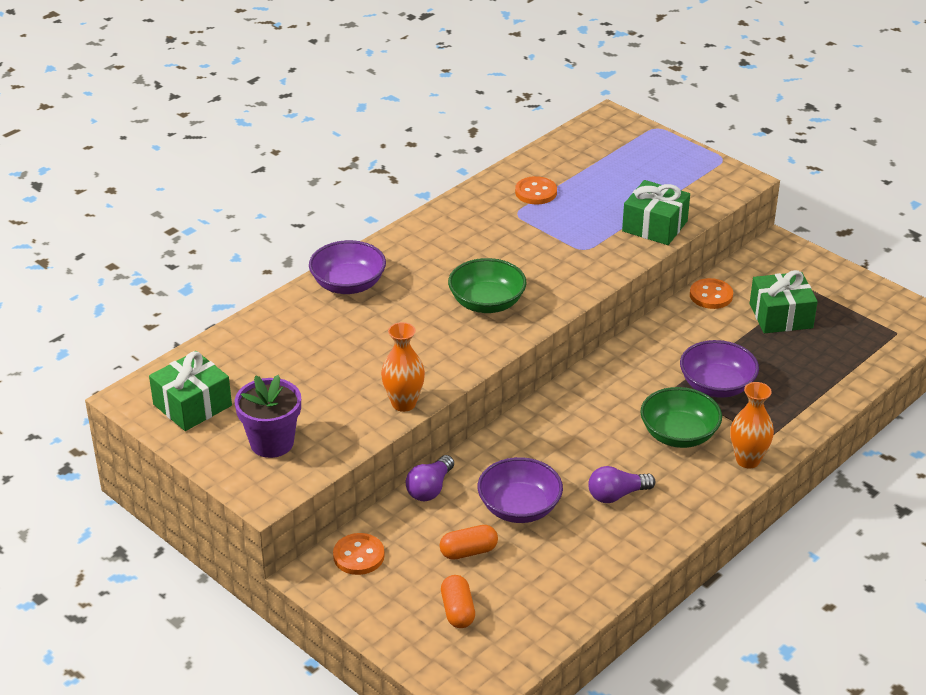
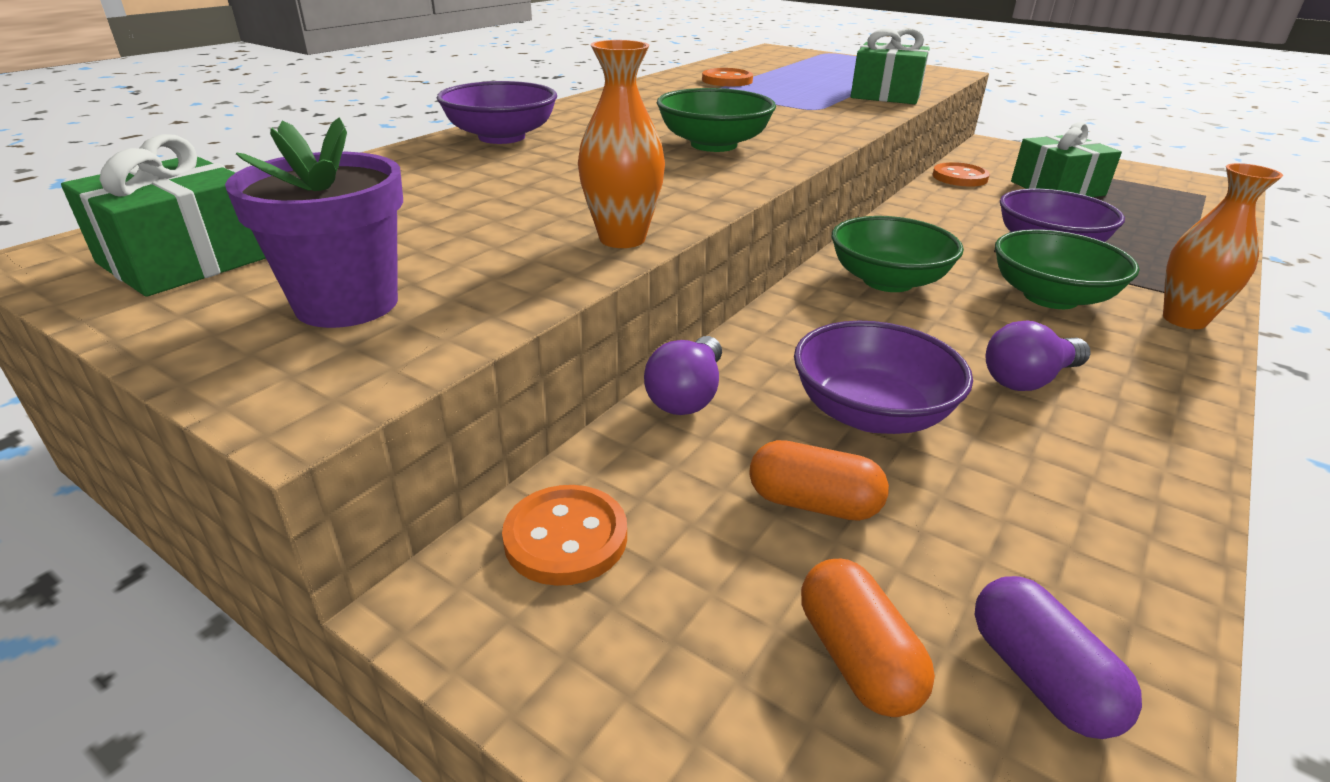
camera: 10 degrees left, 5 degrees down
(468, 551) = (813, 503): orange capsule -> orange capsule turned 45 degrees clockwise
(521, 624) = (1039, 677): none -> purple capsule
(583, 412) = (888, 281): none -> green bowl

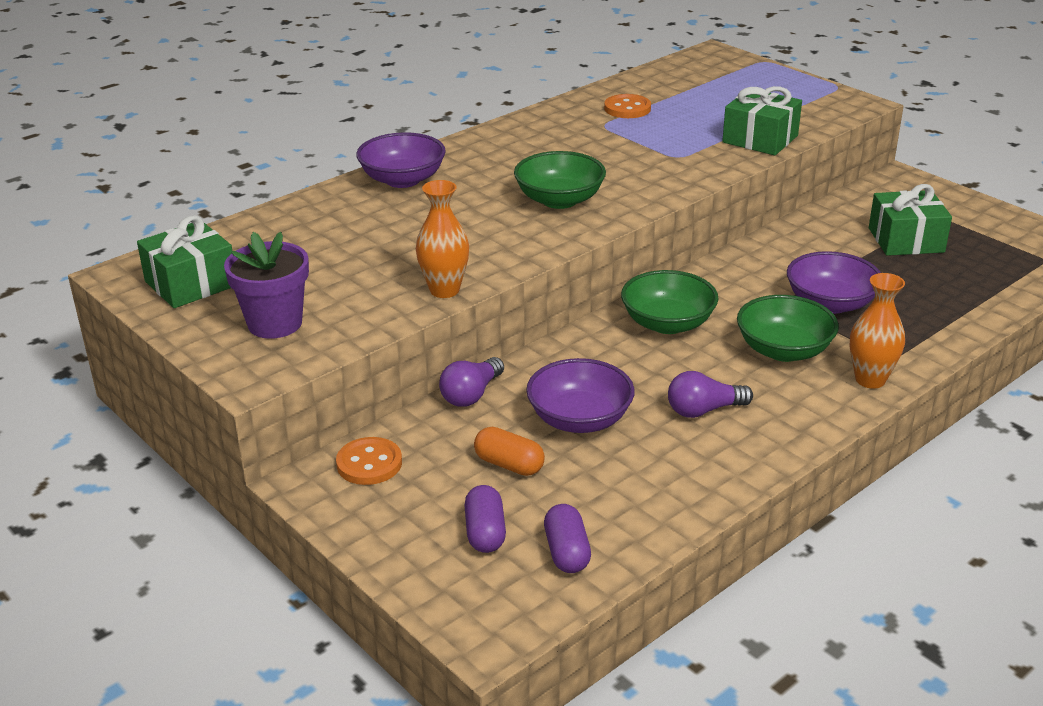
camera: 15 degrees right, 0 degrees up
(857, 657) = (485, 532): orange capsule -> purple capsule
(959, 177) = (823, 219): orange button -> none

